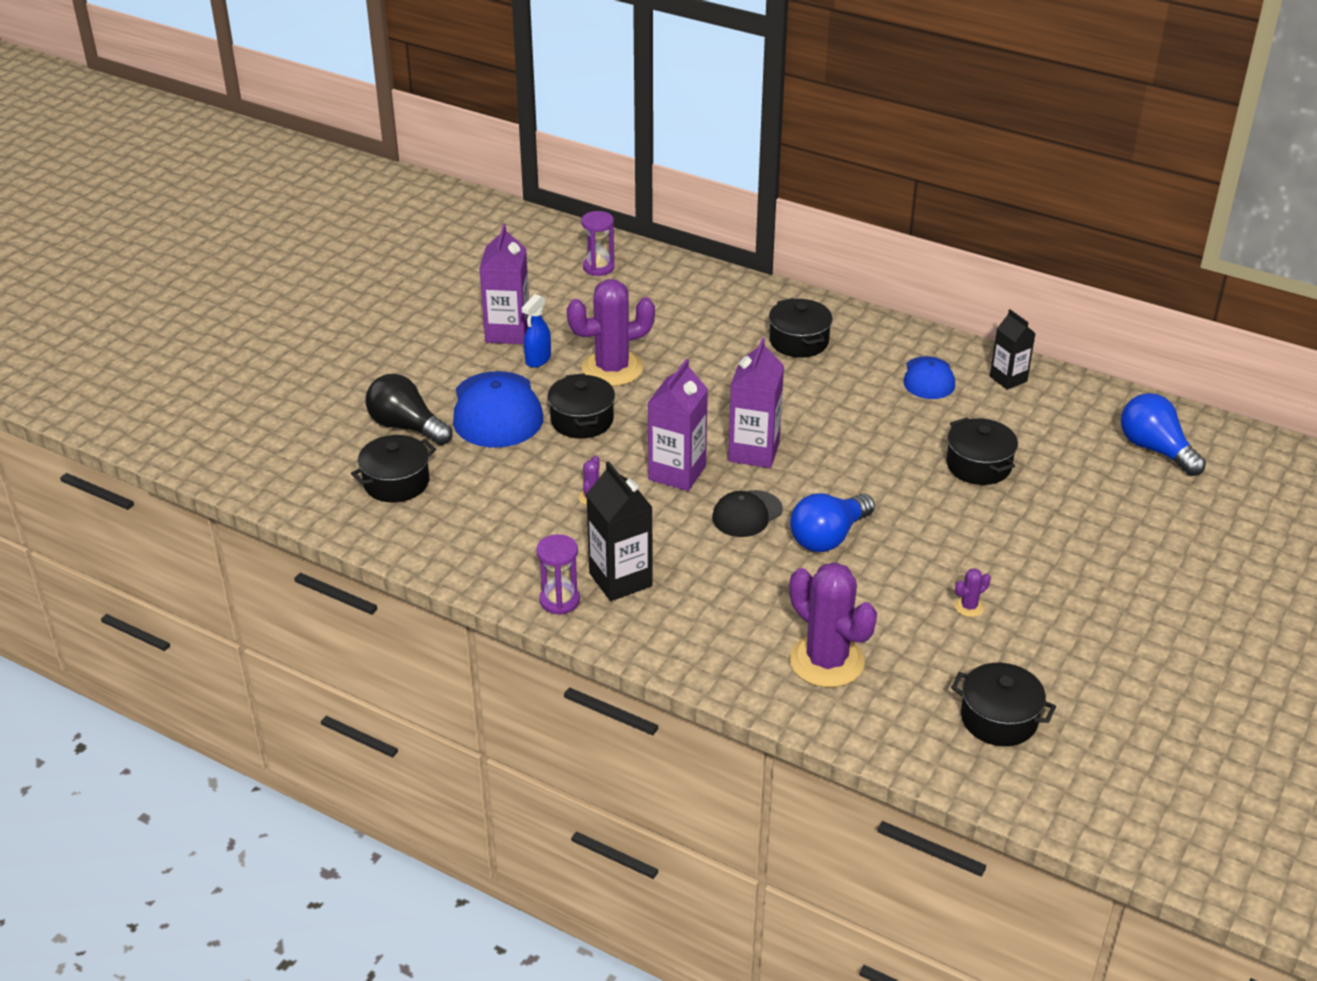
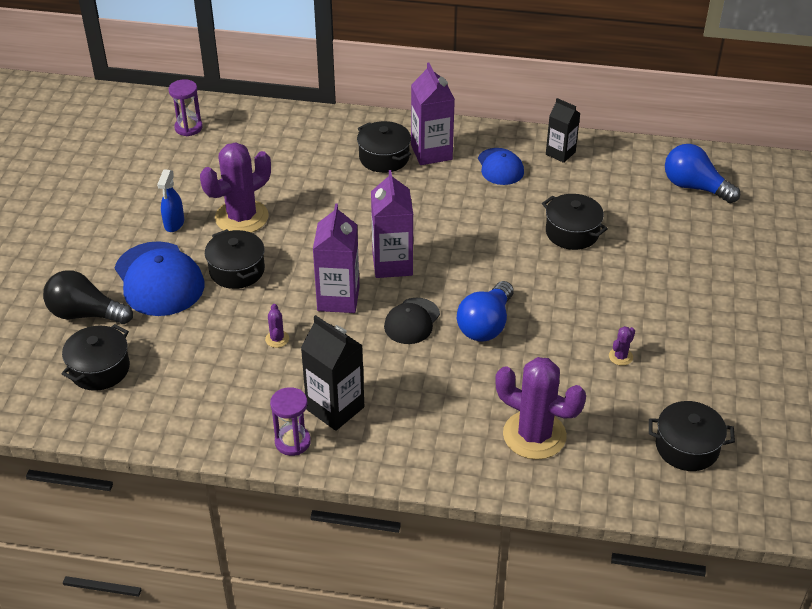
camera: 20 degrees left, 5 degrees up
(507, 332) = (136, 204): purple carton -> purple carton (431, 152)

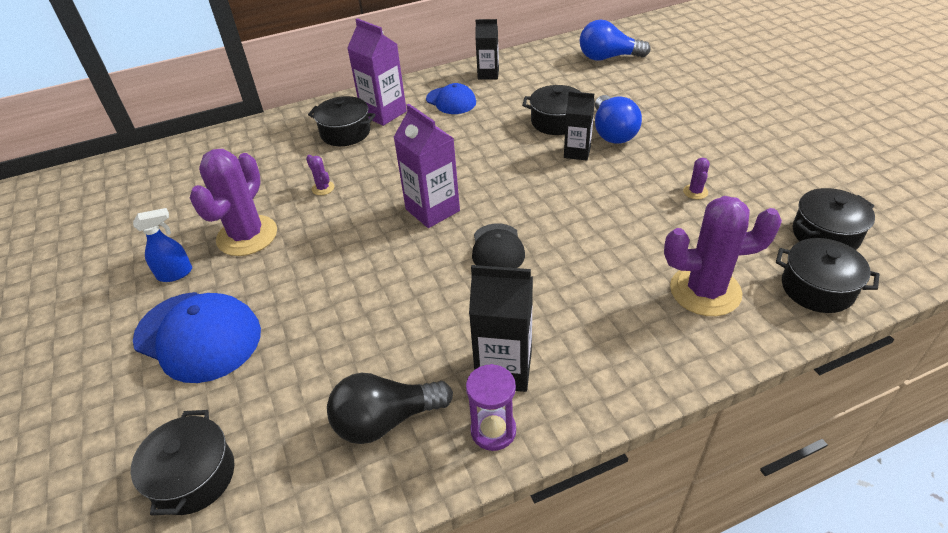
camera: 30 degrees left, 0 degrees up
(85, 314) = (129, 419): black light bulb -> black light bulb (386, 420)
(174, 224) = (175, 273): blue spray bottle -> blue spray bottle turned 90 degrees counterclockwise
(188, 128) = (128, 183): purple hourglass -> none
(237, 270) = (281, 286): black pot -> black pot (817, 288)
(277, 339) = (381, 331): purple cactus -> purple cactus (323, 188)
(338, 299) = (409, 263): purple carton -> none
(486, 325) = (564, 220): blue light bulb -> blue light bulb (612, 132)
(559, 271) = (577, 152): none -> black carton

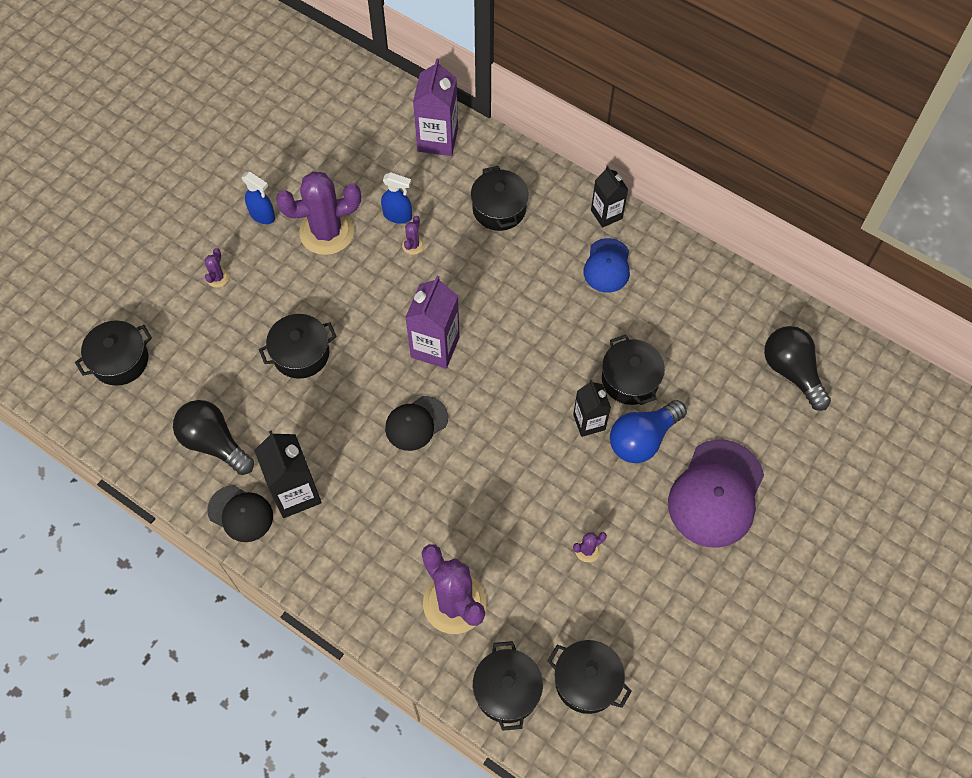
camera: 55 degrees right, 20 degrees up
(198, 336) = (218, 278): blue cap -> purple cactus
(285, 187) = (398, 216): none -> blue spray bottle
(351, 302) = (301, 354): none -> black pot
(383, 113) = (549, 220): purple carton -> purple carton (437, 140)
(488, 74) = (679, 272): black carton -> black carton (606, 214)
(493, 431) = (240, 513): purple hourglass -> black cap
(608, 57) = (791, 372): blue light bulb -> black light bulb
(683, 115) = (716, 493): none -> purple cap

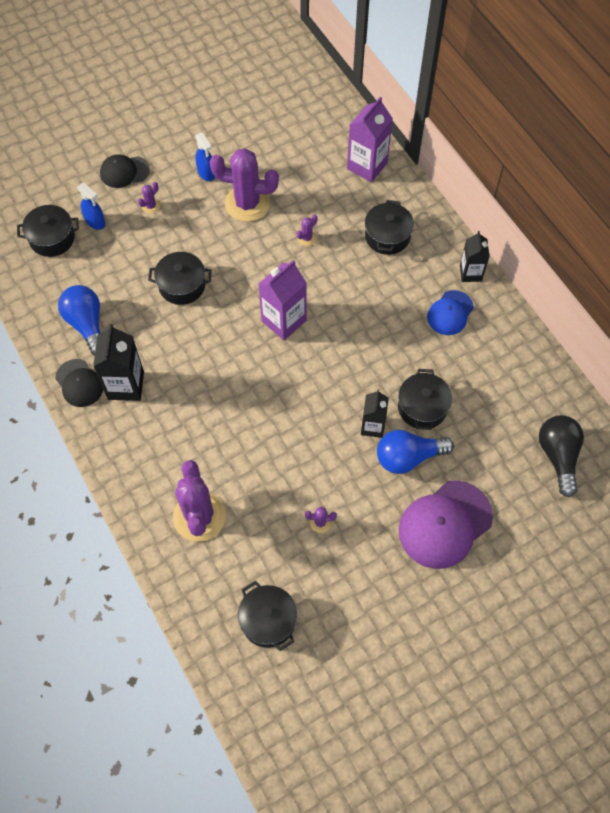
camera: 25 degrees right, 0 degrees up
(214, 443) = (87, 324): black light bulb -> blue light bulb
(398, 216) = (307, 212): blue spray bottle -> blue spray bottle (95, 222)
(416, 423) = (240, 372): black cap -> black cap (124, 172)
(507, 690) = (204, 599): black pot -> none

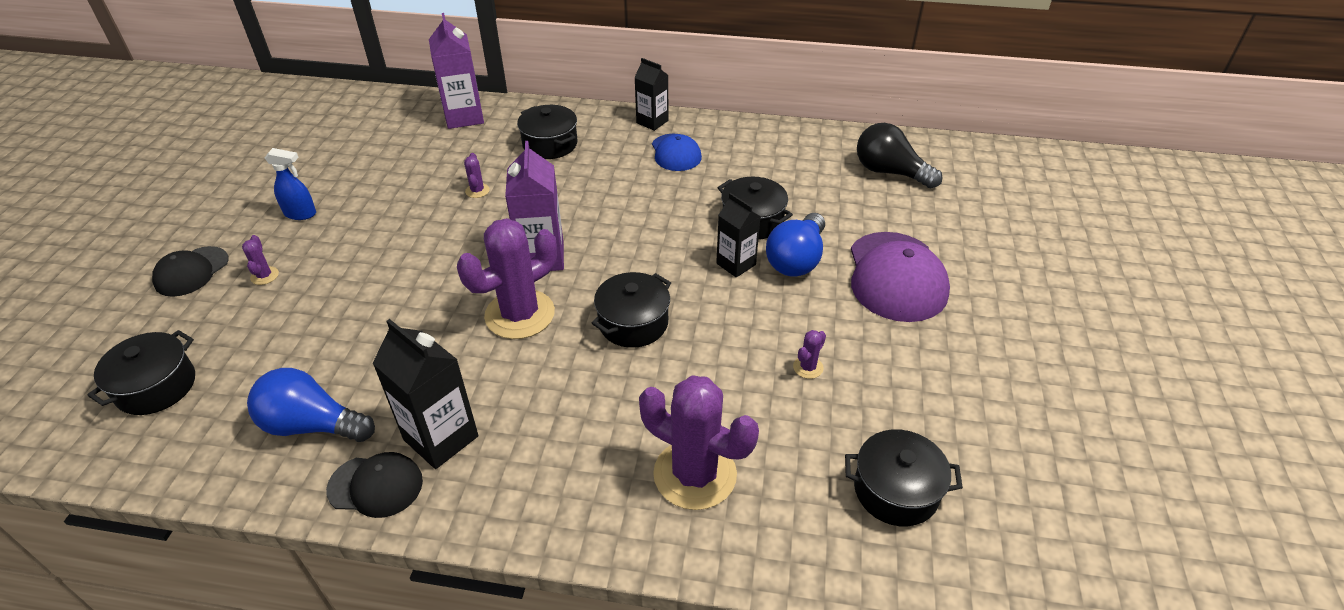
camera: 50 degrees left, 20 degrees down
(95, 222) = (204, 333): blue spray bottle -> none
(182, 285) = (391, 308): black pot -> black pot (633, 323)
(247, 203) = (379, 206): purple cactus -> purple cactus (520, 314)

